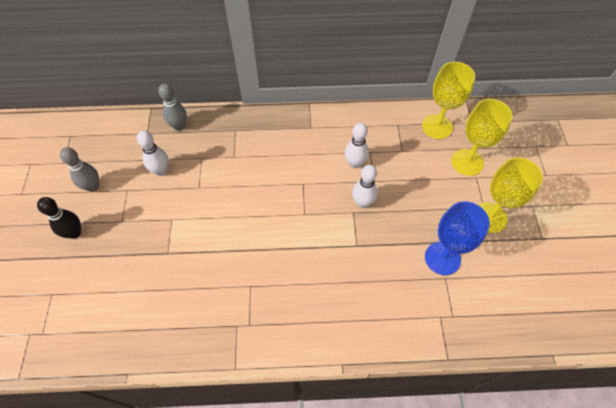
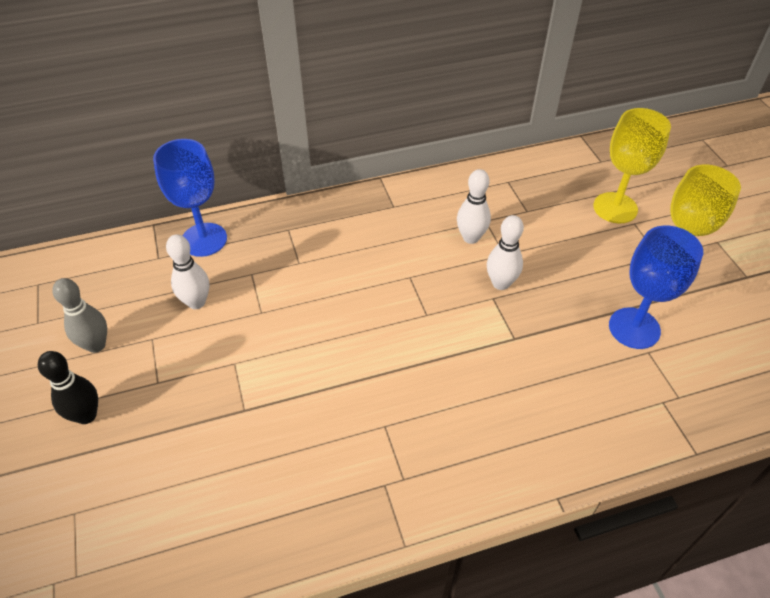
camera: 15 degrees left, 10 degrees down
(179, 126) = (204, 240): grey bowling pin -> blue goblet
(437, 126) = (559, 174): yellow goblet -> none

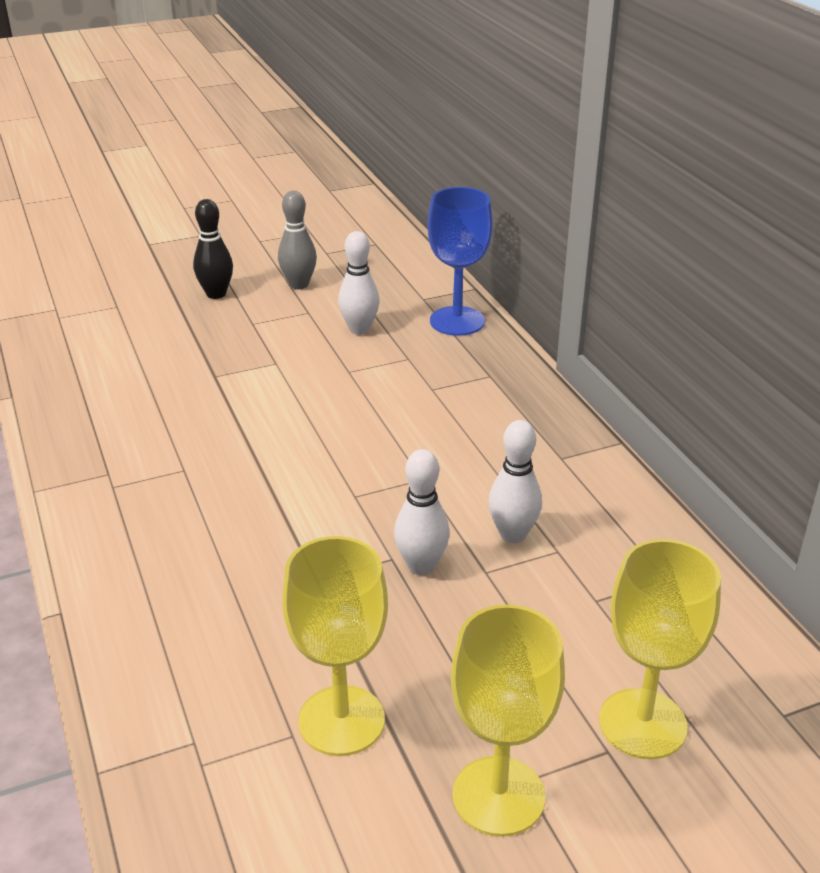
camera: 85 degrees right, 15 degrees down
(634, 328) = (341, 720): blue goblet -> yellow goblet

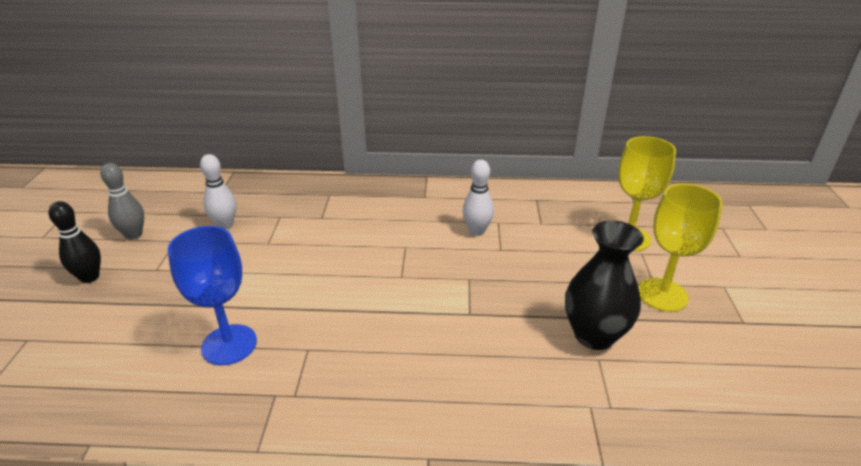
camera: 65 degrees left, 0 degrees up
(341, 720) = (594, 335): yellow goblet -> black vase
(421, 566) = (483, 269): white bowling pin -> none
(457, 321) = (261, 188): blue goblet -> blue goblet (229, 344)

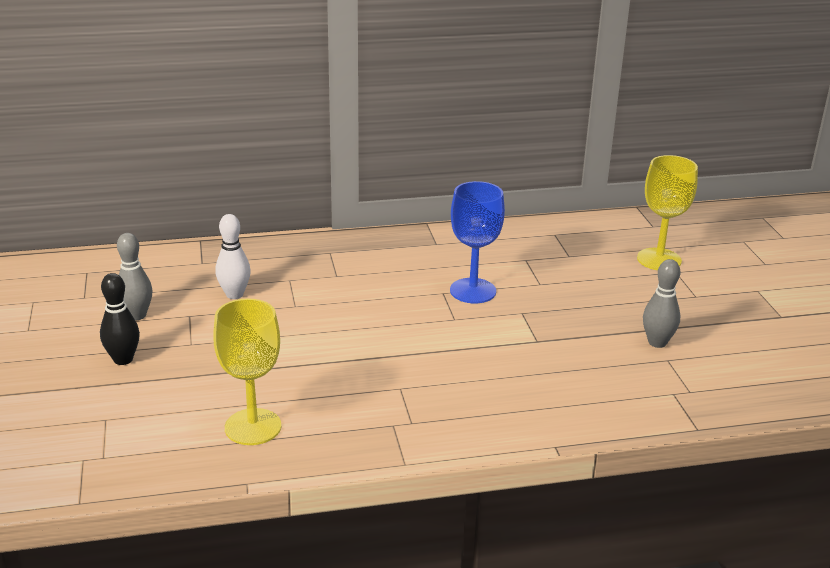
camera: 15 degrees left, 5 degrees down
(229, 344) = (321, 394): blue goblet -> blue goblet (473, 291)
(477, 231) = (508, 270): white bowling pin -> none
(594, 335) = (657, 342): black vase -> grey bowling pin
(662, 295) = (706, 304): yellow goblet -> yellow goblet (253, 427)

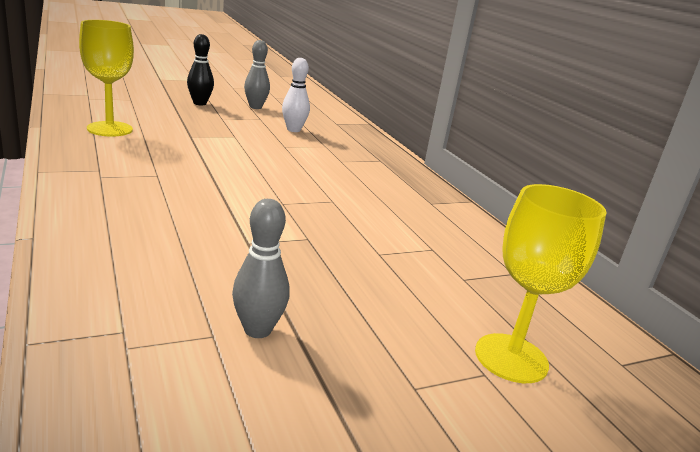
camera: 75 degrees right, 5 degrees down
(473, 291) = (342, 214): blue goblet -> none

